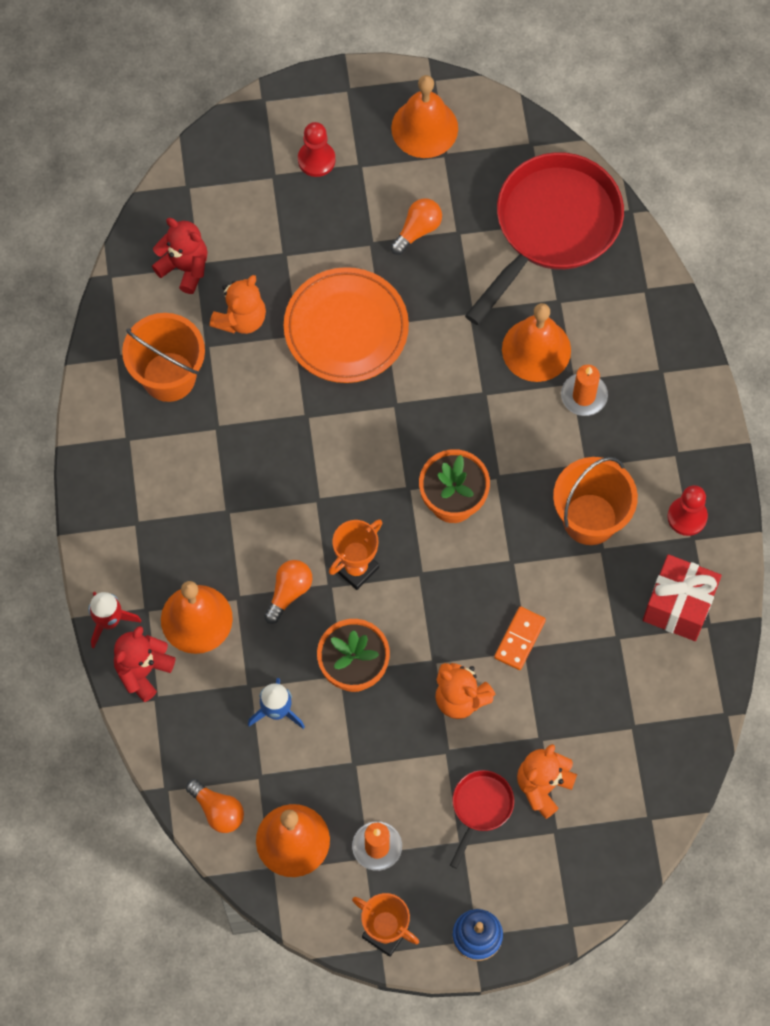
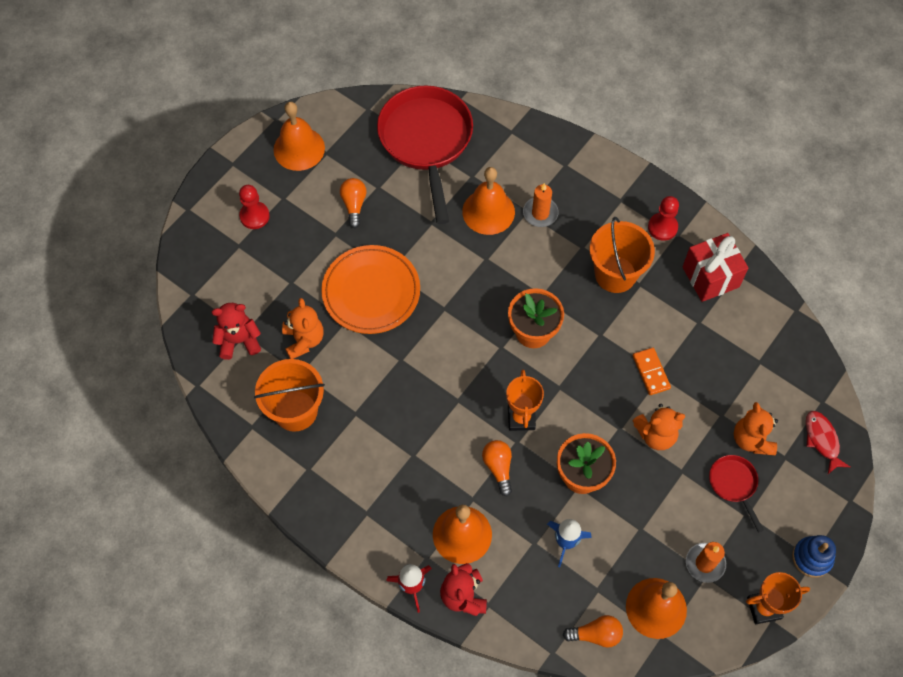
camera: 45 degrees left, 5 degrees down
(608, 849) = (822, 440): none -> red fish

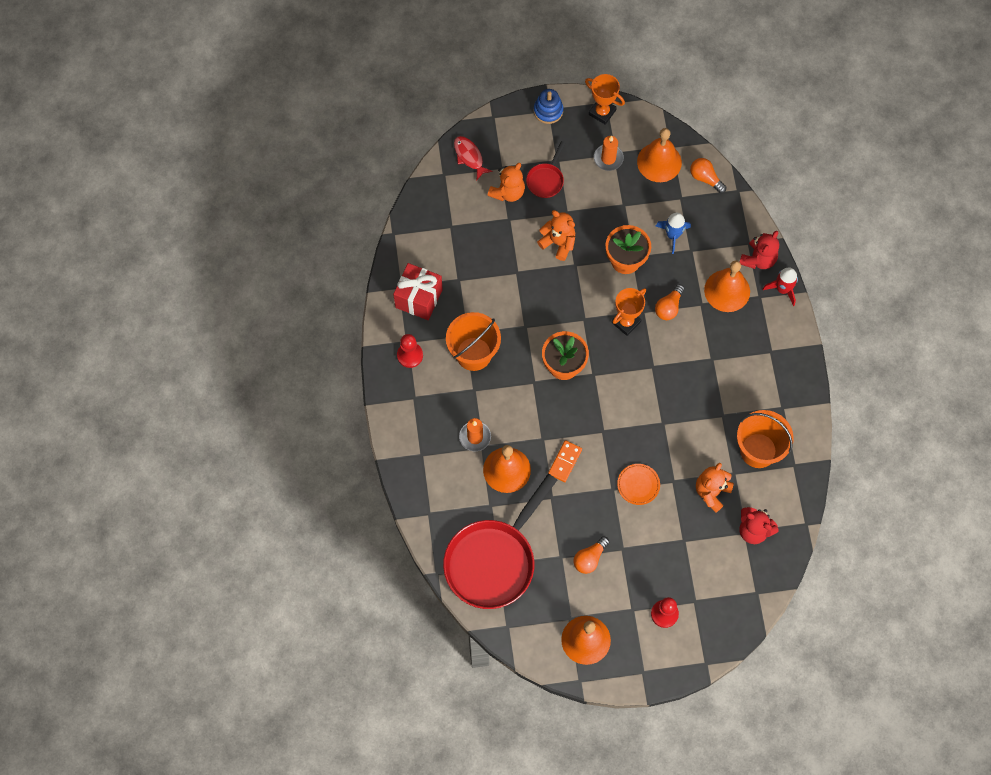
camera: 135 degrees left, 5 degrees up
(371, 292) = (638, 485): orange plate -> orange plate, size x0.50
(651, 372) = (521, 278): orange domino -> orange domino (565, 462)
(822, 440) = (469, 157): red fish -> red fish turned 120 degrees clockwise

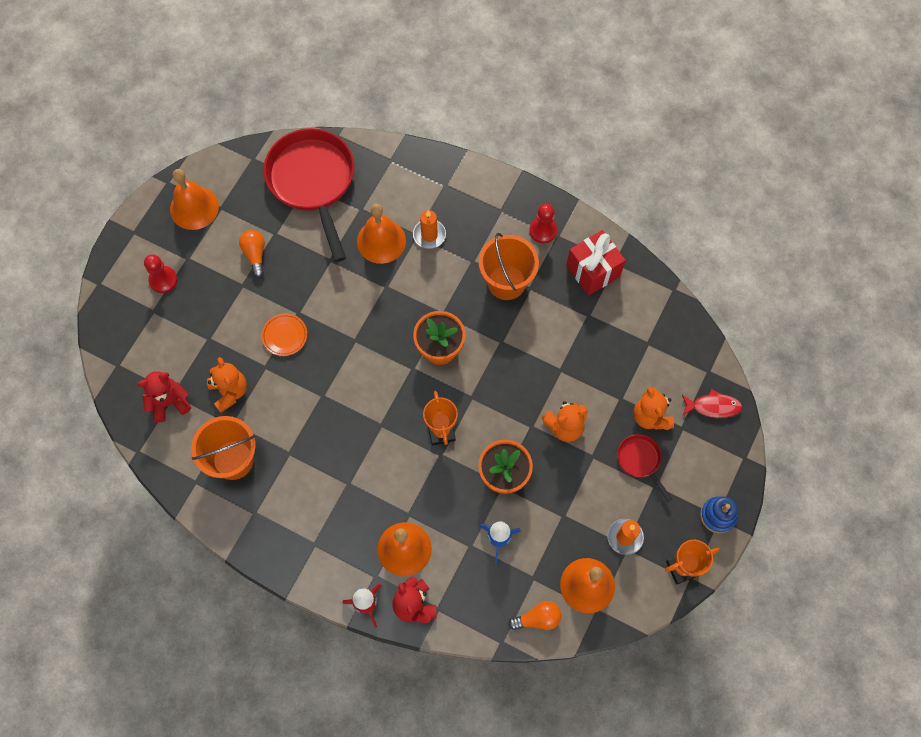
camera: 125 degrees right, 0 degrees up
(565, 462) = (352, 291): orange domino -> none
(669, 307) = (427, 481): orange light bulb -> none

